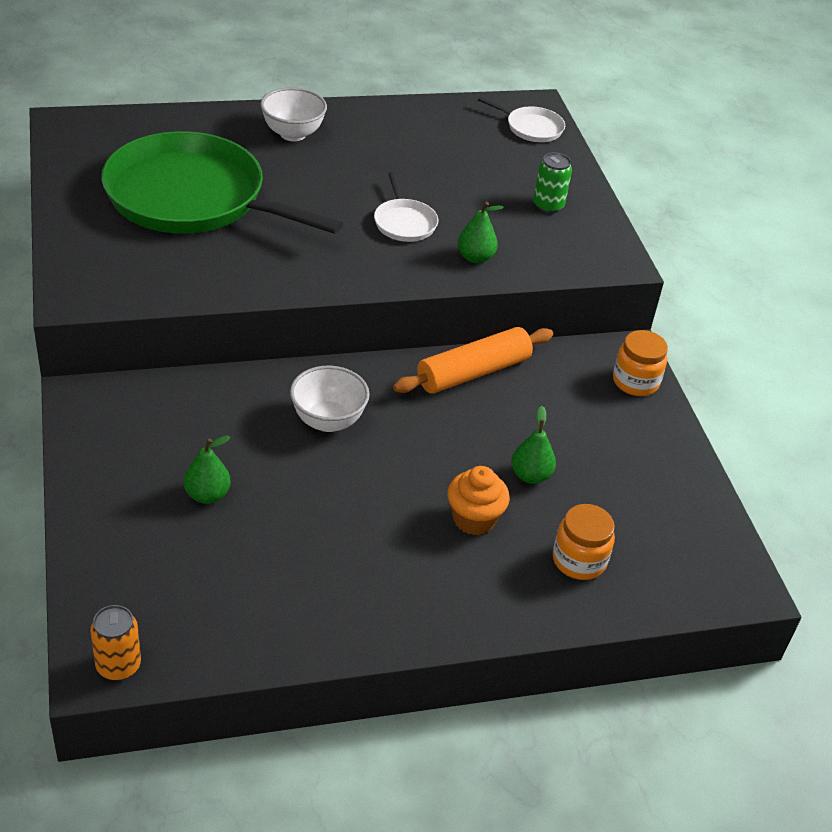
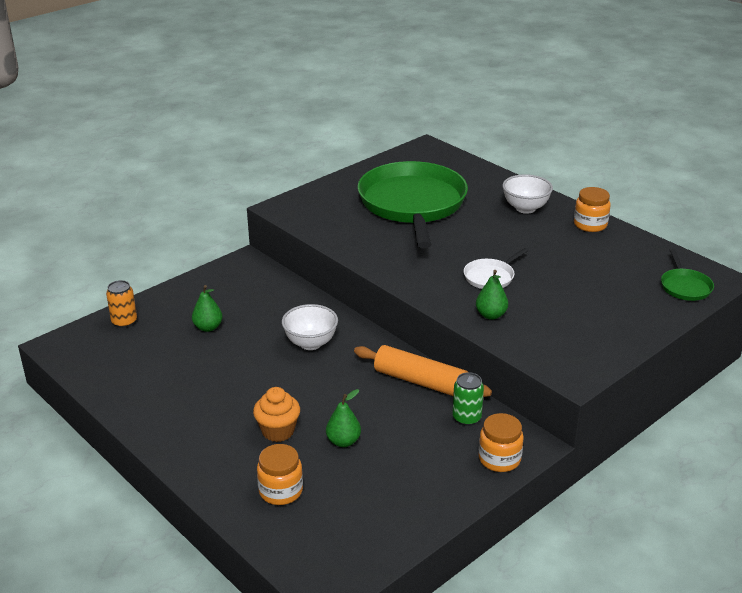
camera: 65 degrees right, 10 degrees down
(118, 666) = (63, 350): orange can -> orange can (124, 322)
(370, 116) = (590, 225): none -> orange jar
(531, 128) = (685, 286): white pan -> green pan
(548, 206) = (596, 324): green can -> green can (466, 418)

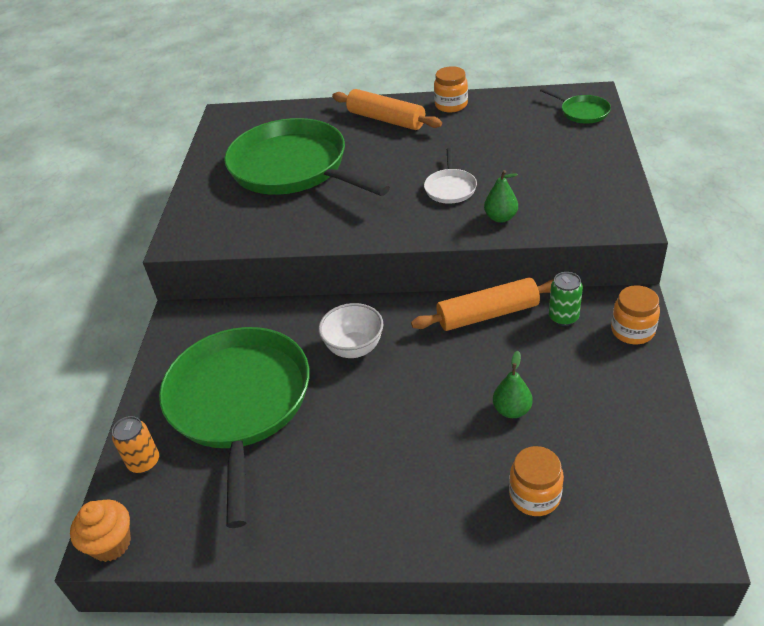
camera: 40 degrees left, 10 degrees up
(208, 327) = (239, 403): green pear -> green pan
(278, 431) = (449, 446): orange cupcake -> orange cupcake (111, 544)
(525, 208) = (386, 120): white bowl -> orange rolling pin

